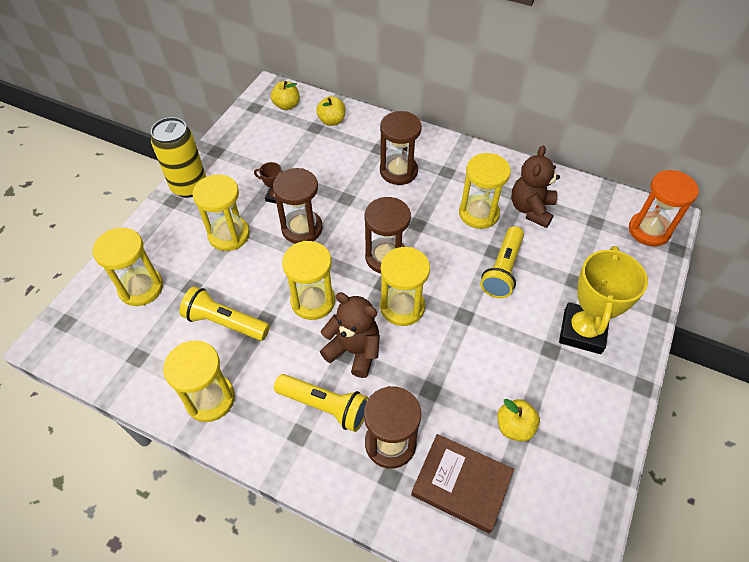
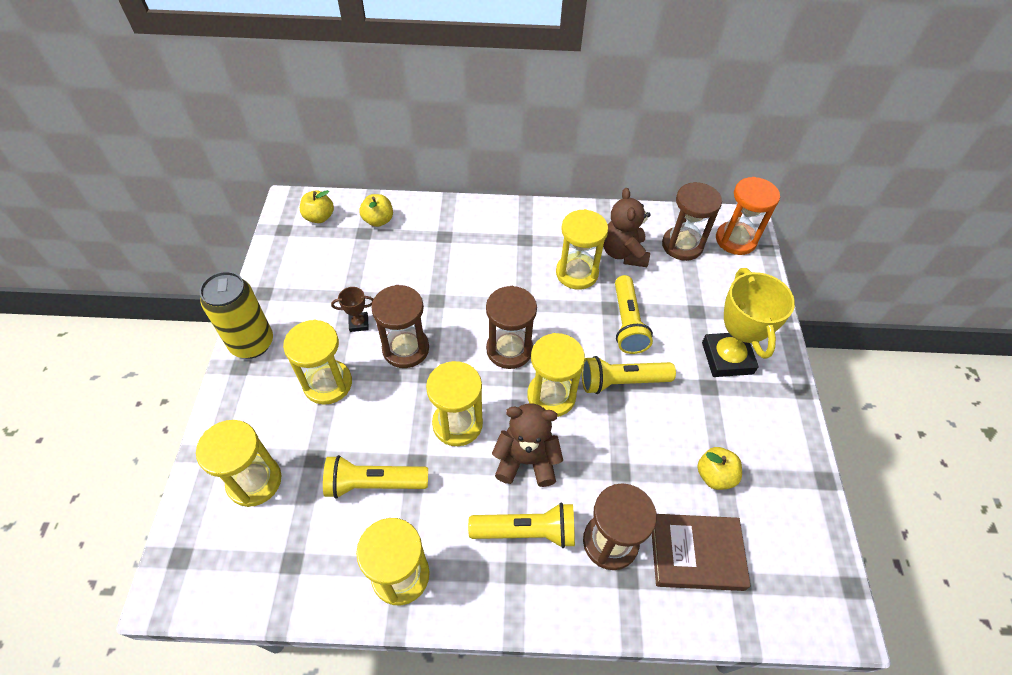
camera: 25 degrees left, 0 degrees up
(398, 171) = (476, 254): brown hourglass -> brown hourglass (682, 245)
(471, 317) = (622, 381): none -> yellow flashlight

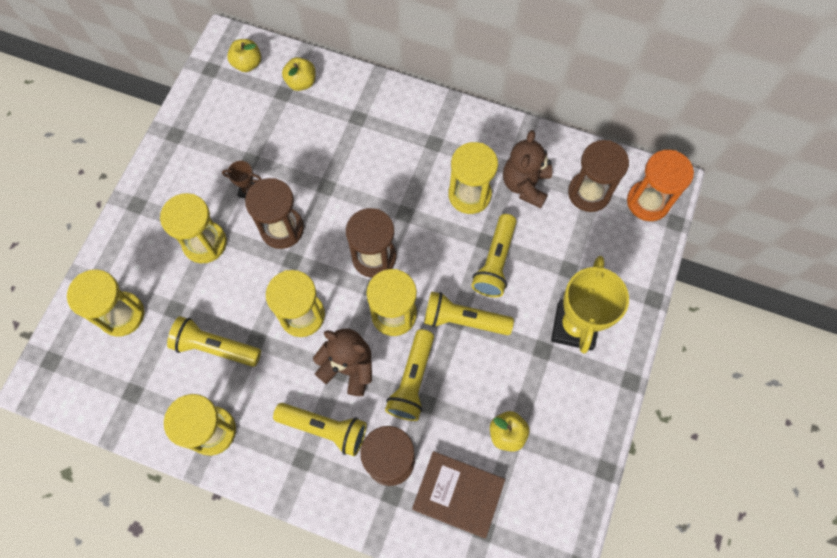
camera: 20 degrees right, 15 degrees up
(252, 343) = (152, 184): yellow can -> none
(597, 453) = (412, 380): none -> yellow flashlight

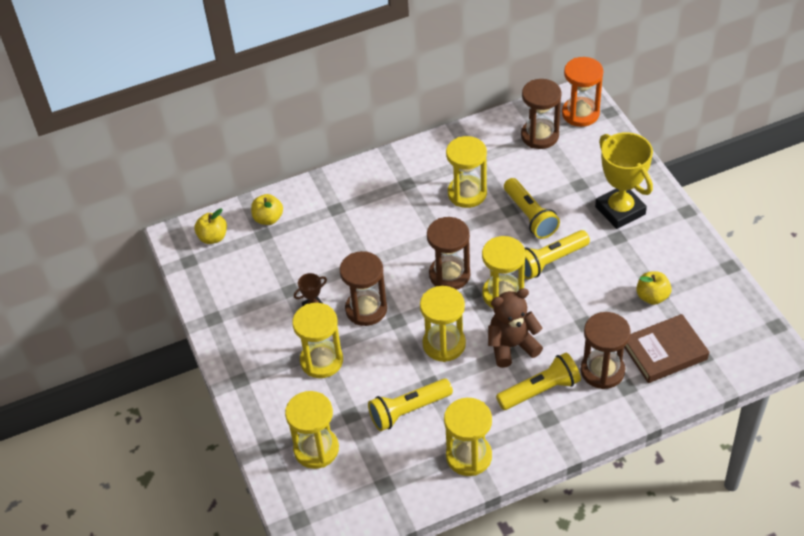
camera: 40 degrees left, 20 degrees down
(412, 380) = (561, 318): yellow flashlight -> none
(525, 185) = (495, 161): brown teddy bear -> none

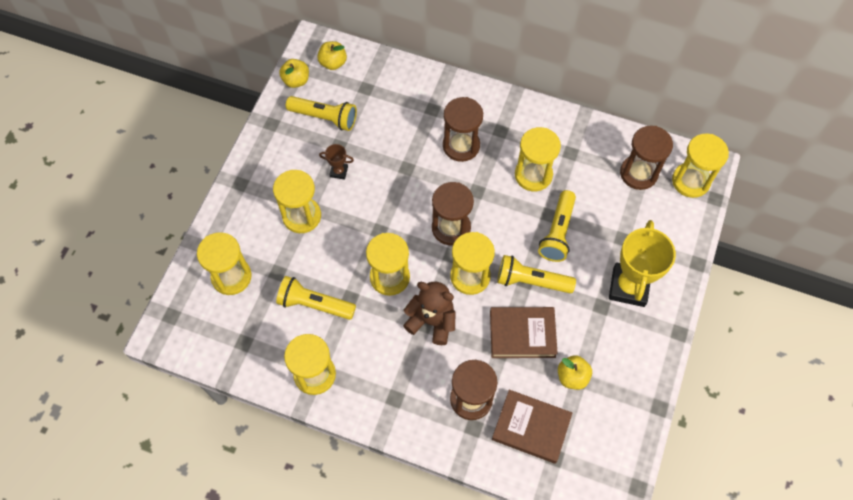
camera: 40 degrees right, 15 degrees up
(268, 219) = (381, 79): yellow apple -> yellow apple (296, 80)
(366, 309) = (369, 204): brown hourglass -> brown hourglass (461, 146)
(540, 390) = (413, 372): yellow flashlight -> yellow flashlight (324, 117)
(580, 114) = (690, 181): orange hourglass -> yellow hourglass
(586, 299) = (522, 334): none -> brown book

